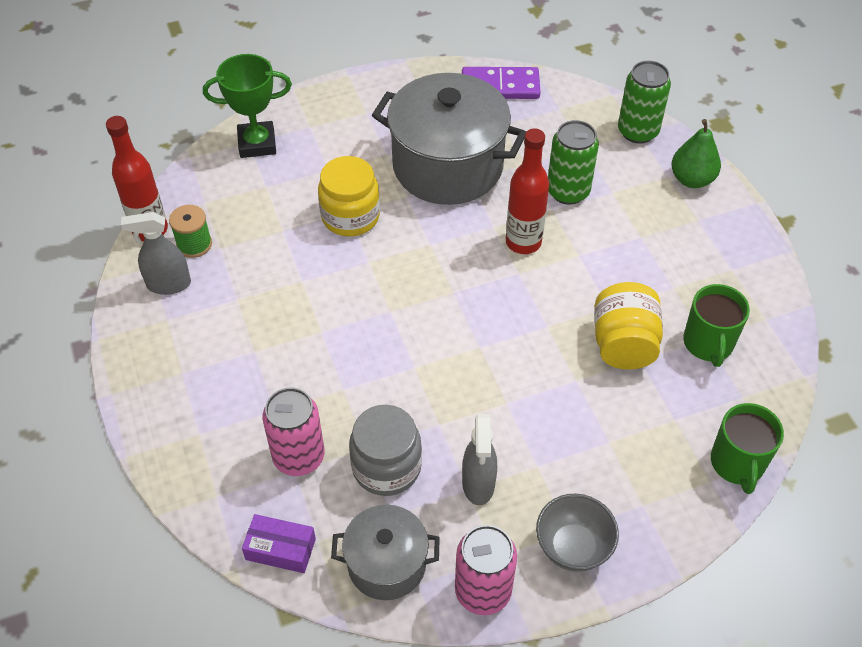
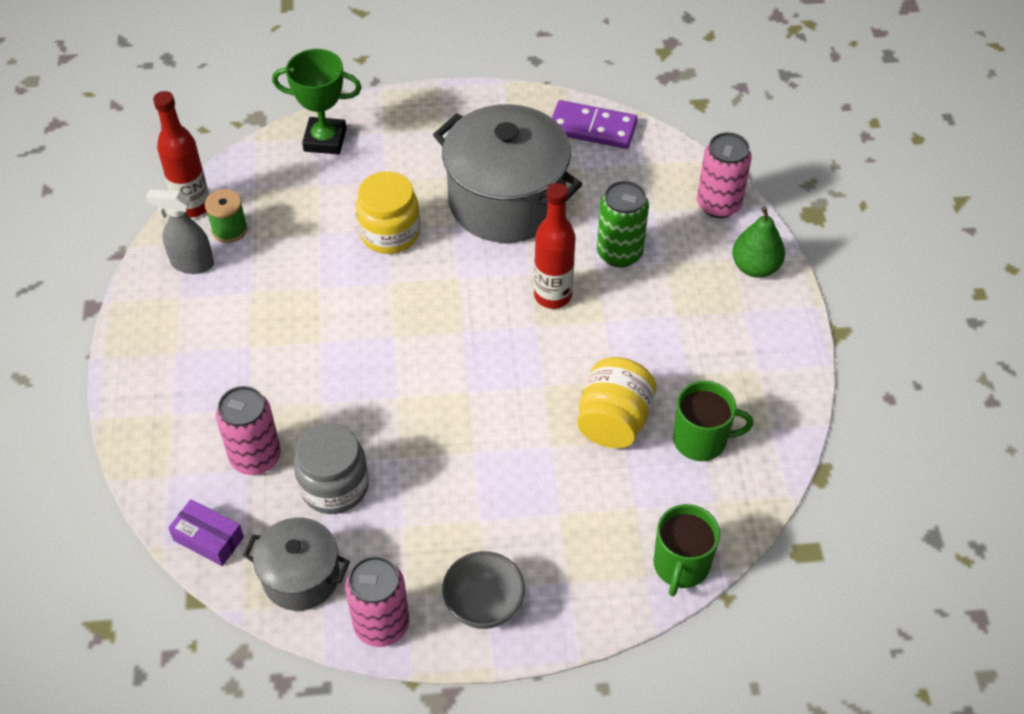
camera: 15 degrees right, 0 degrees up
(478, 484) = (416, 524): grey spray bottle -> none
(637, 131) = (718, 204): green can -> pink can
(708, 343) = (701, 440): green mug -> green mug turned 105 degrees counterclockwise

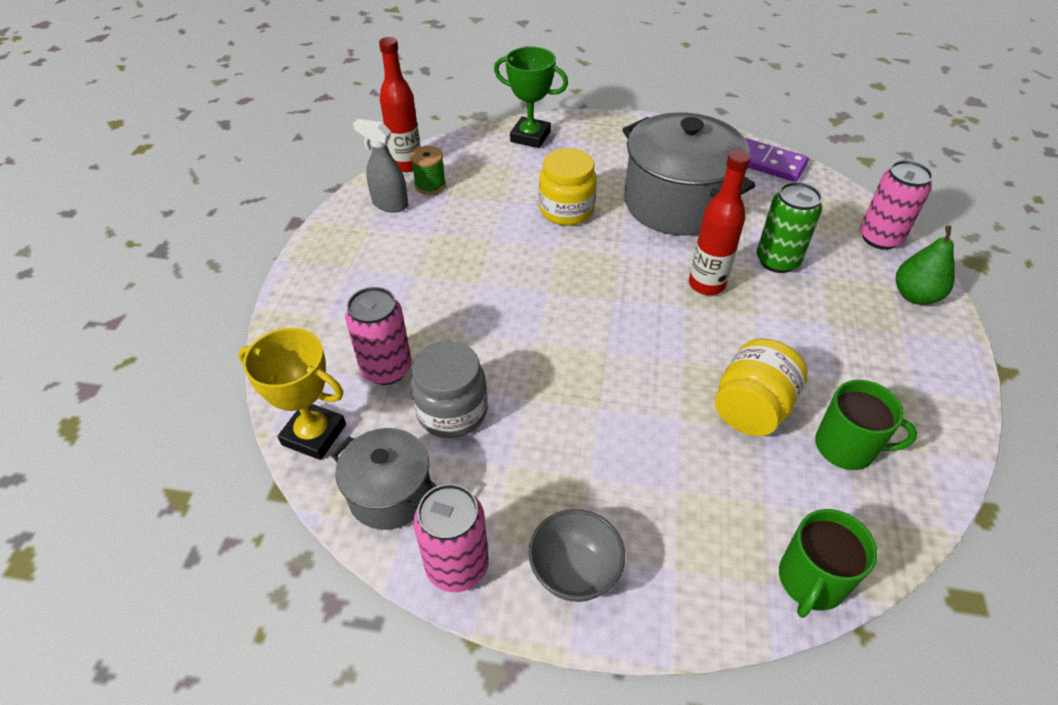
camera: 15 degrees right, 5 degrees down
(208, 539) = (314, 434): purple box -> yellow trophy

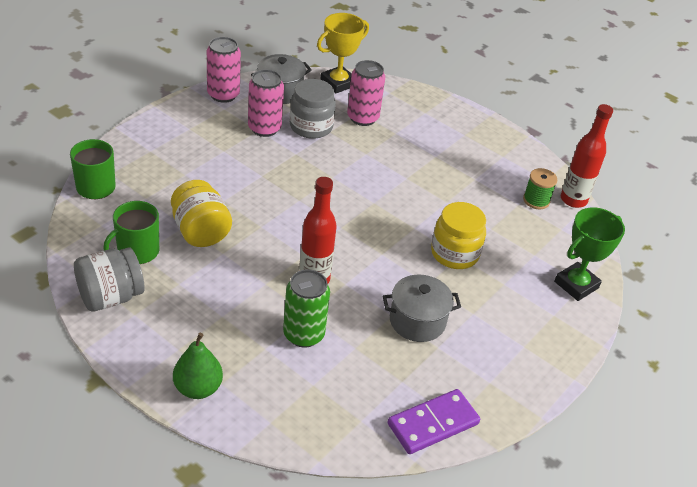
camera: 115 degrees right, 5 degrees down
(389, 204) = (524, 173): grey spray bottle -> none
(574, 572) = (183, 122): grey bowl -> none
(676, 203) = (417, 321): grey pot -> grey pot, size x0.55
(880, 238) = (271, 423): pink can -> pink can (264, 128)
(924, 425) = (110, 297): none -> grey jar

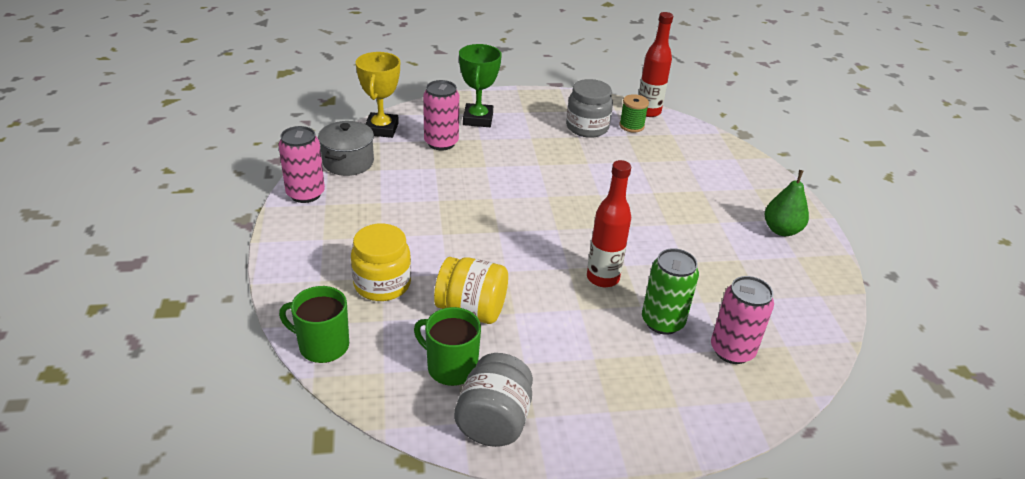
camera: 45 degrees left, 5 degrees down
(137, 251) = (451, 367): green mug -> green mug turned 120 degrees clockwise
(198, 388) = (670, 425): green pear -> green pear (781, 230)
(264, 128) = (383, 197): pink can -> pink can (732, 350)
(311, 127) = (416, 173): grey jar -> grey jar (587, 127)
(417, 321) = (703, 253): grey pot -> none
(433, 423) = (817, 309): purple domino -> none
(454, 253) = (648, 193): yellow jar -> yellow jar (382, 284)
(576, 285) = (733, 161): green trophy -> green trophy (478, 119)

